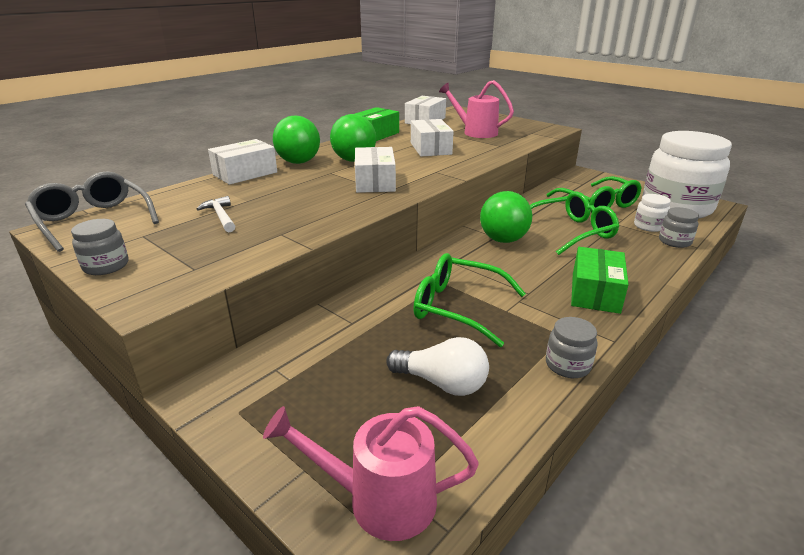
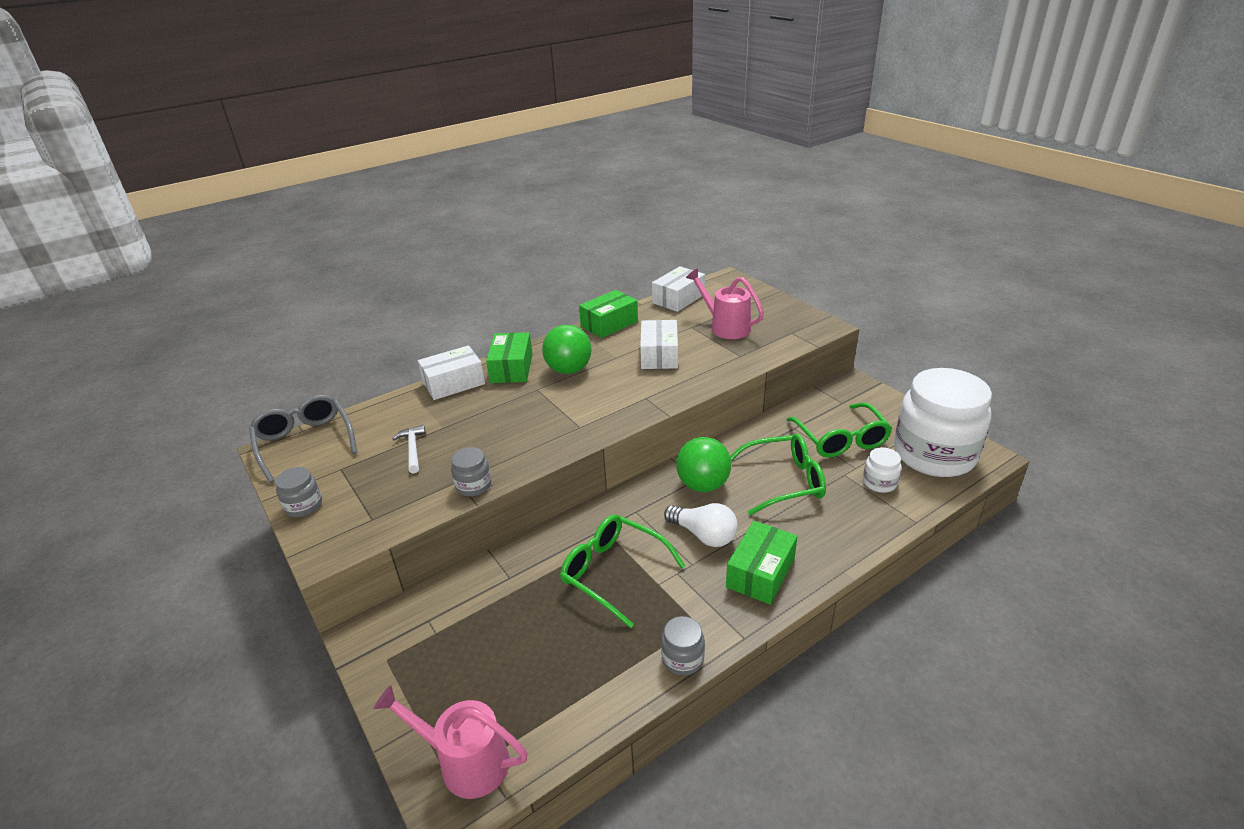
camera: 15 degrees right, 5 degrees up
(298, 162) = (511, 368): green ball -> green box
(375, 182) = (575, 410): white box -> none
(442, 383) = (560, 659): white light bulb -> white light bulb (703, 535)
(674, 241) = (894, 510): grey jar -> grey jar (473, 485)

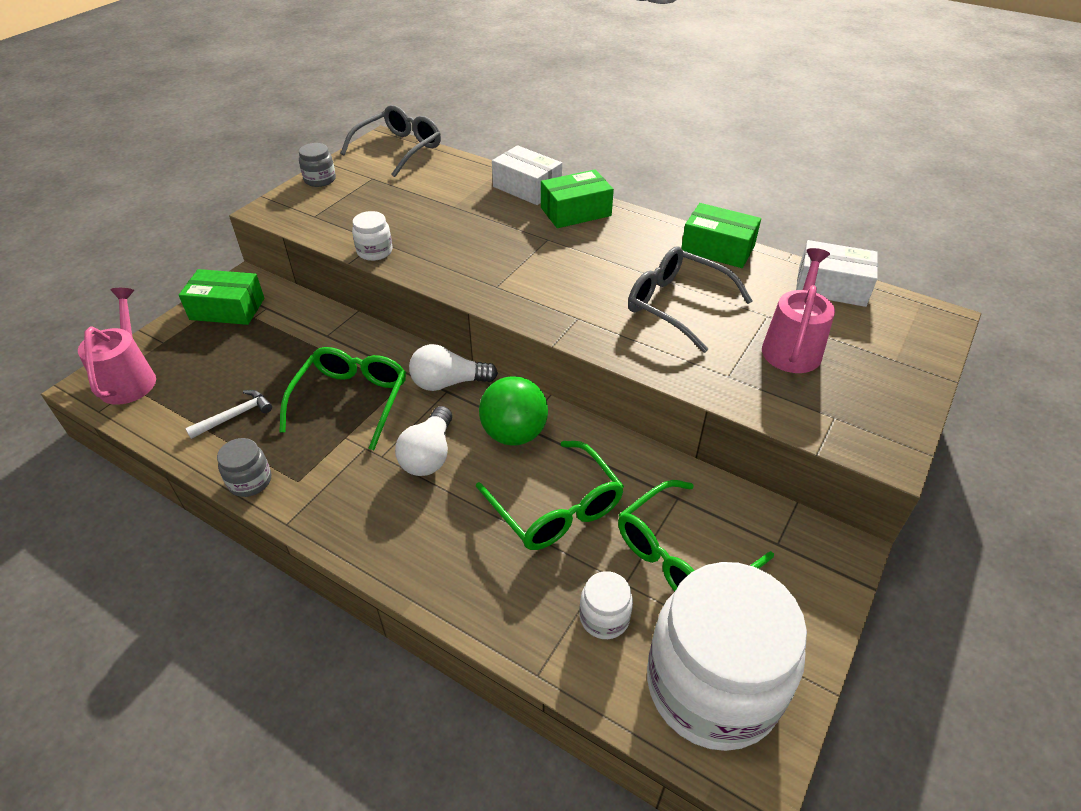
camera: 65 degrees right, 10 degrees up
(412, 449) = (413, 202): white hammer -> white hammer (235, 416)
(473, 485) = (374, 251): grey jar -> white jar
(569, 370) = (597, 248): green ball -> none
(626, 508) = (448, 383): none -> white light bulb
(659, 355) = (677, 305): white box -> grey glasses
(760, 573) = (384, 518): green box -> green box (227, 309)

